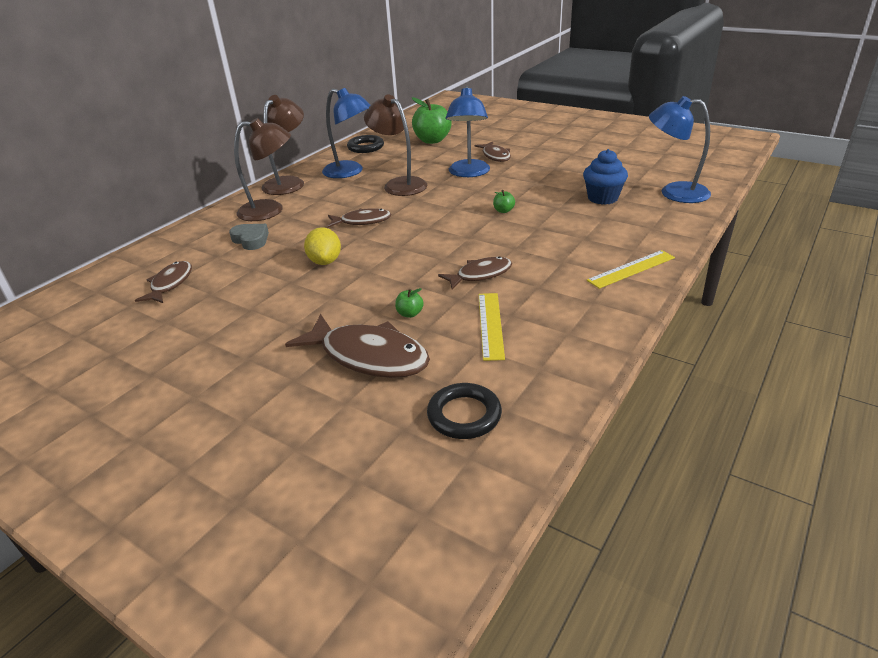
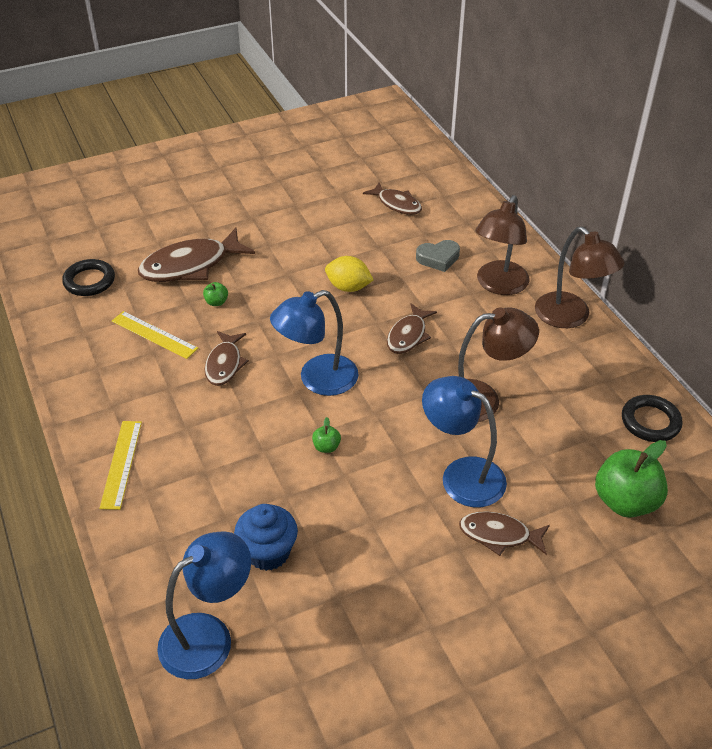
camera: 120 degrees right, 10 degrees up
(350, 172) = (562, 375): blue lamp -> blue lamp (317, 380)

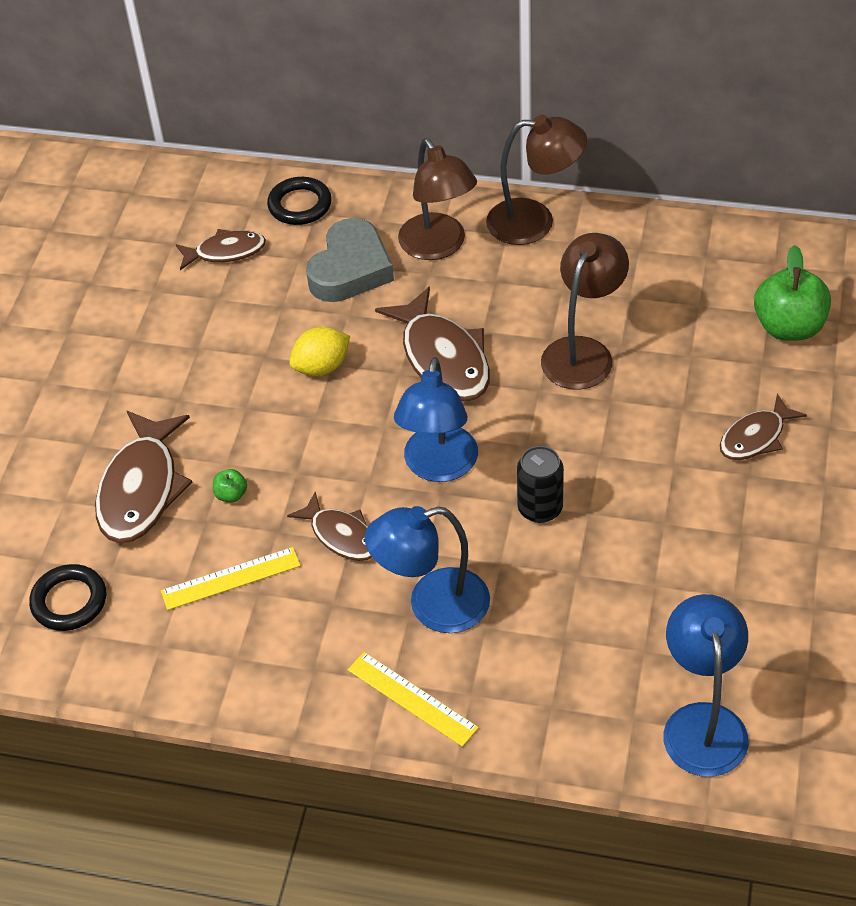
camera: 50 degrees left, 5 degrees up
(268, 552) = (638, 625): blue cupcake -> none
(326, 447) = (540, 508): green apple -> black can
(408, 335) = (443, 358): brown fish -> brown fish, size x1.67
(438, 258) = (350, 269): grey heart -> grey heart, size x1.68
(461, 475) = (664, 423): blue lamp -> blue lamp (432, 605)
(650, 422) = (714, 251): black ring -> black ring (300, 205)

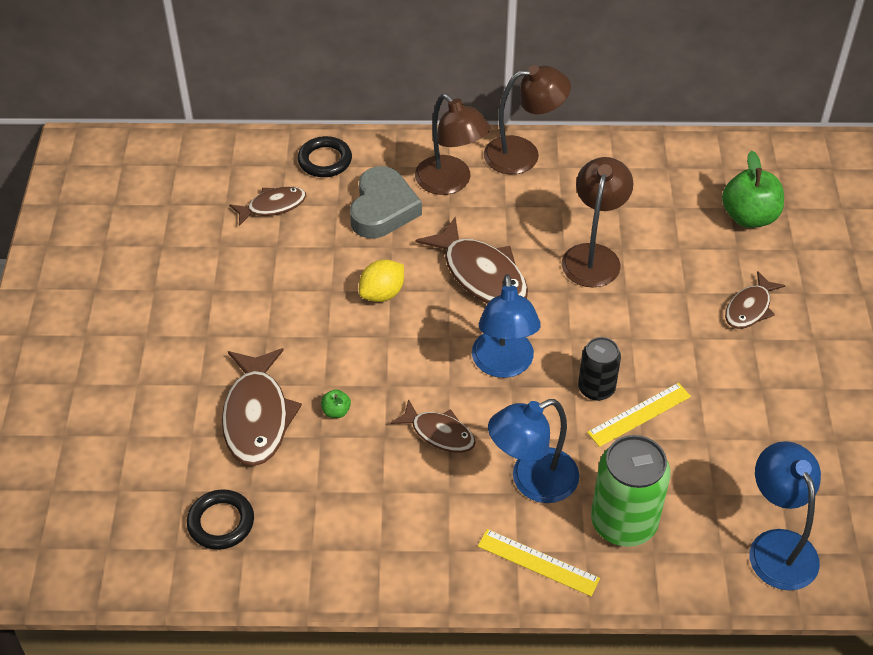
camera: 15 degrees left, 0 degrees up
(231, 578) = (356, 483): yellow ruler -> yellow ruler (639, 414)
(526, 668) = (623, 522): none -> green can

